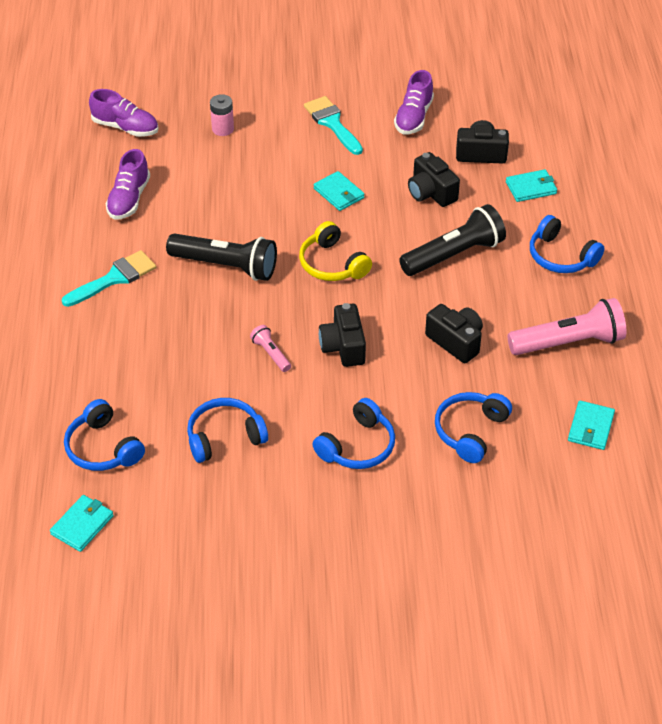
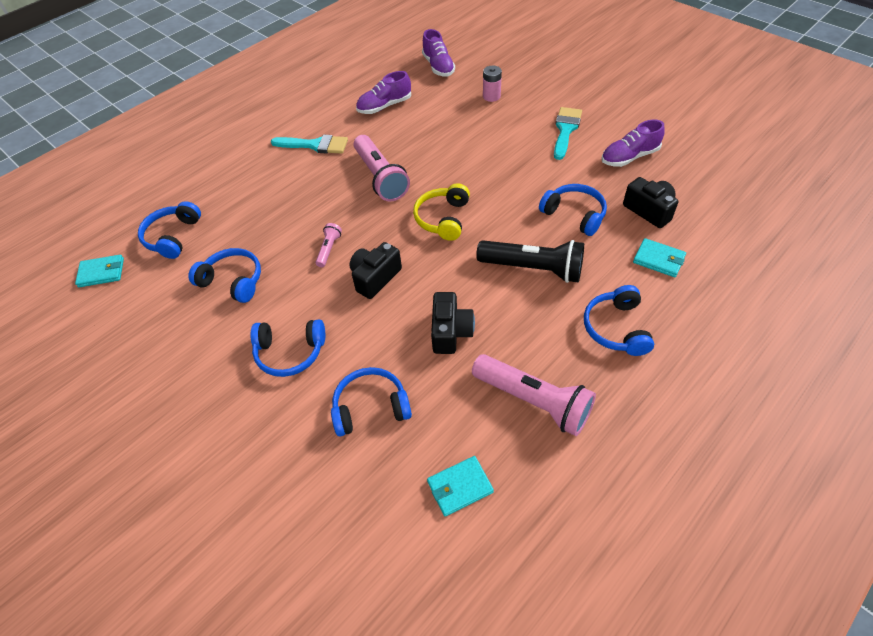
camera: 50 degrees right, 5 degrees up
(226, 266) = (380, 177): black flashlight -> pink flashlight
(339, 193) = (509, 176): turquoise wallet -> none
(431, 192) = (574, 215): black camera -> blue headphones

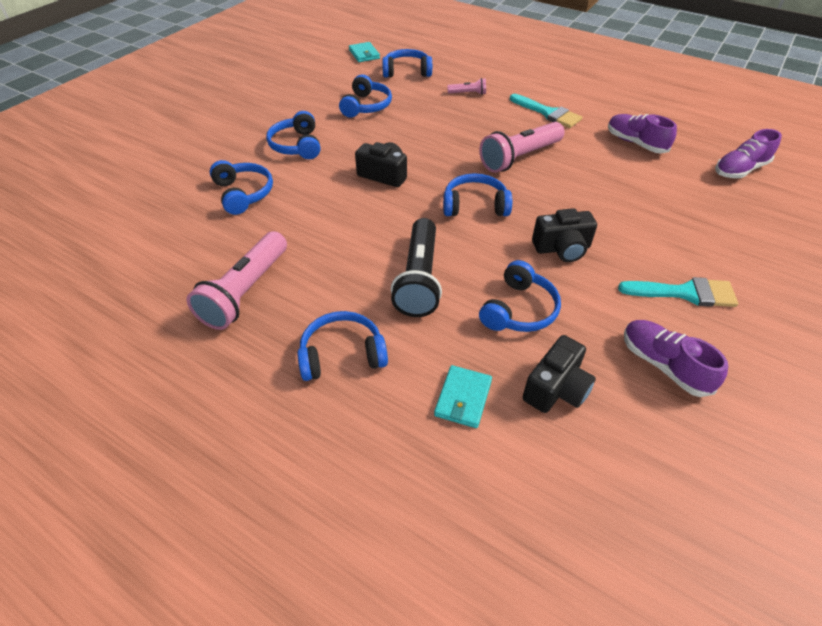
camera: 75 degrees right, 5 degrees down
(315, 145) = (548, 113): turquoise brush -> turquoise brush turned 45 degrees counterclockwise
(329, 249) = (412, 144): pink flashlight -> pink flashlight (468, 93)
(443, 219) = (475, 206): yellow headphones -> blue headphones
(450, 332) = (325, 228): black camera -> black camera (562, 248)
(459, 487) = (163, 252): turquoise wallet -> none
(491, 96) = (711, 219): pink battery -> none

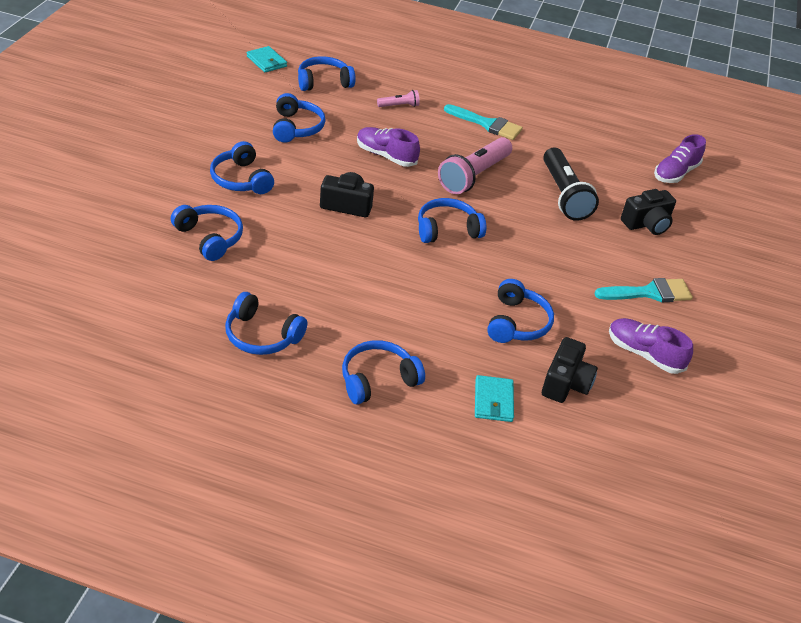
camera: 20 degrees left, 5 degrees down
(245, 291) = (262, 335): pink flashlight -> blue headphones
(419, 279) = (420, 305): black flashlight -> black flashlight (564, 195)
(562, 248) = (538, 264): black camera -> black camera (647, 224)
(635, 143) = (578, 152): purple shoe -> purple shoe (386, 156)

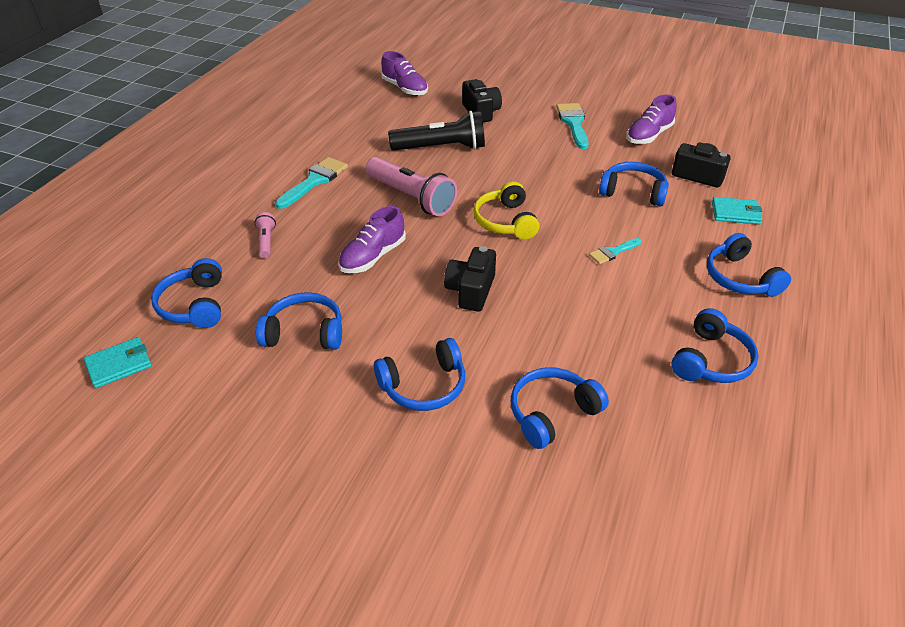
camera: 80 degrees left, 0 degrees up
(409, 294) = (613, 252): none -> turquoise brush
(447, 230) = (506, 221): blue headphones -> yellow headphones

